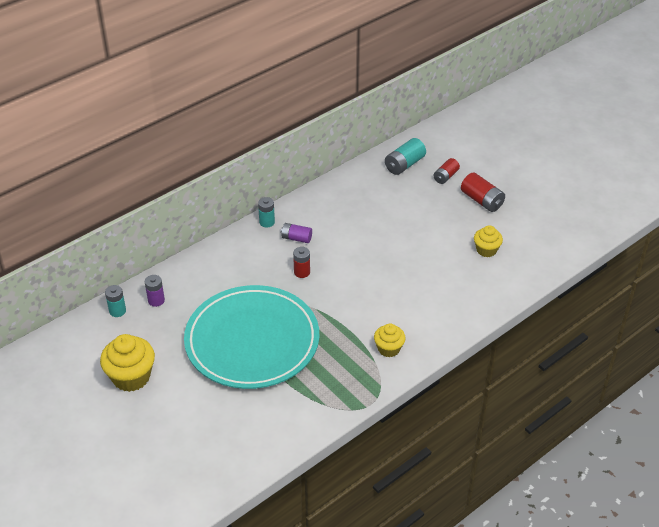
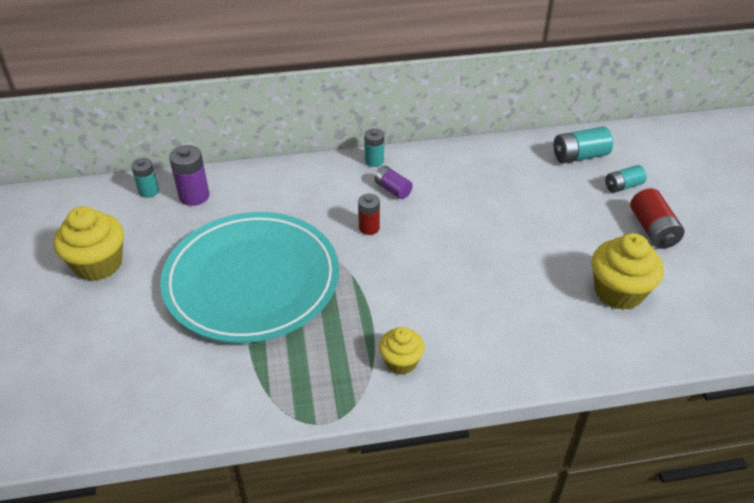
camera: 30 degrees right, 0 degrees up
(156, 300) = (194, 196): purple battery -> purple battery, size x1.50
(445, 176) = (623, 186): red battery -> turquoise battery
(486, 250) = (618, 292): yellow cupcake -> yellow cupcake, size x1.66

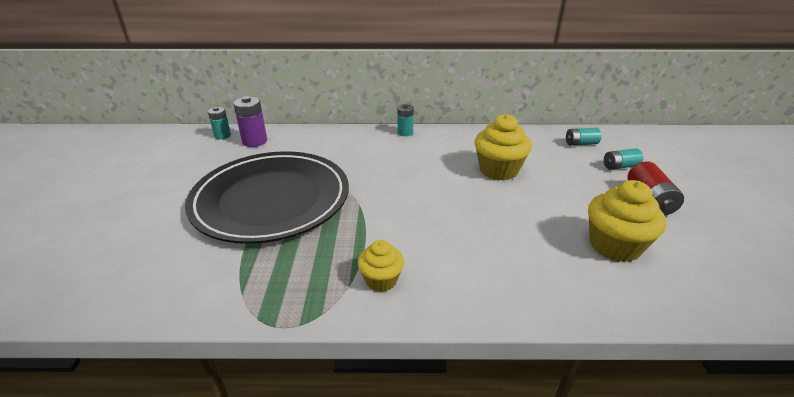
camera: 10 degrees right, 10 degrees down
(98, 264) = (155, 176): yellow cupcake -> yellow cupcake (498, 170)
(252, 281) = (271, 200): turquoise plate -> black plate
(369, 228) = (386, 174): red battery -> none
(392, 189) = (414, 151): purple battery -> none
(579, 156) = (580, 143): turquoise battery -> turquoise battery, size x0.67

